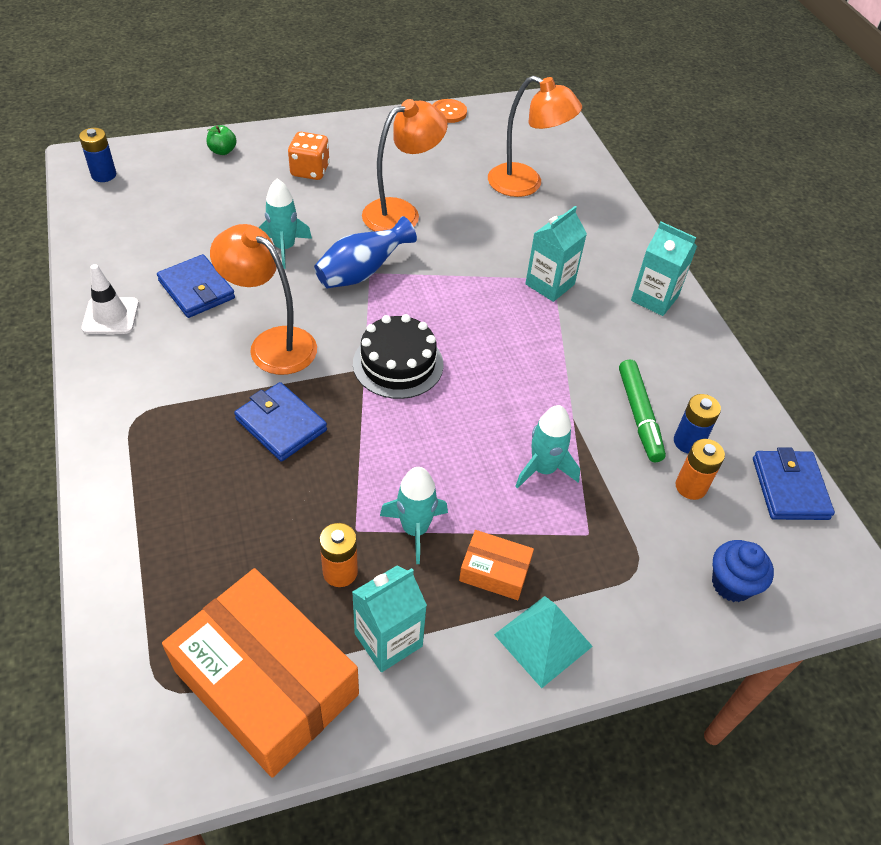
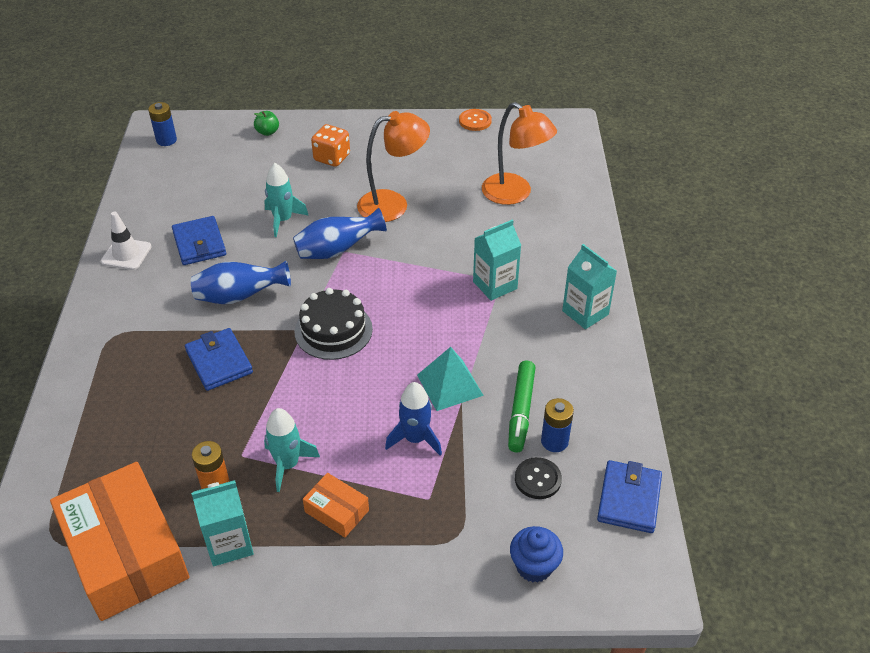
camera: 20 degrees right, 5 degrees down
(272, 344) = (239, 297): orange lamp -> blue vase
(543, 469) = (415, 439): turquoise rocket -> blue rocket
(543, 640) = (351, 573): turquoise pyramid -> turquoise pyramid (450, 385)
(690, 487) = (538, 479): orange battery -> black button

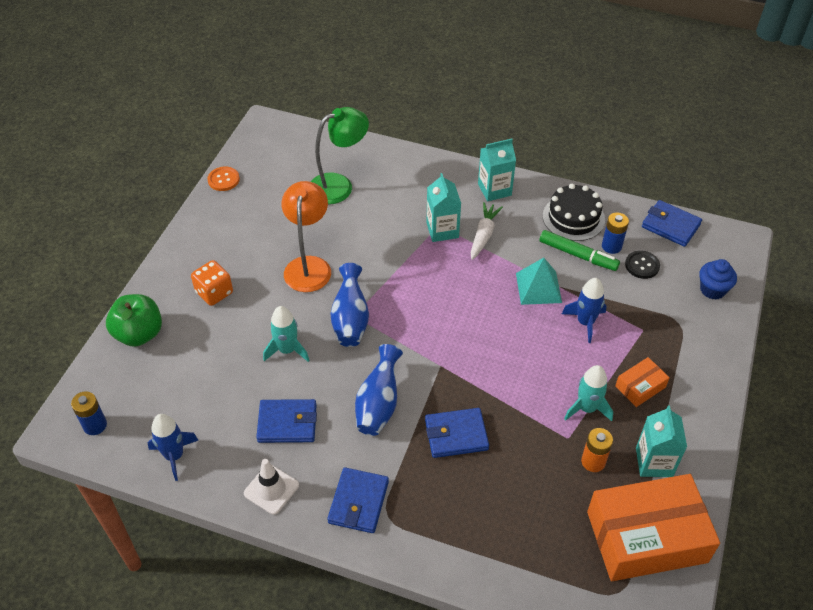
camera: 70 degrees left, 5 degrees up
(124, 312) = (358, 502): none -> blue wallet
(147, 190) = (174, 456): none -> blue rocket
(267, 132) = (139, 334): green apple -> green apple, size x1.96
(333, 330) = (450, 345): black cake -> black cake (573, 218)
(506, 320) = (483, 235): none -> white carrot
(515, 194) = (339, 185): orange lamp -> green lamp

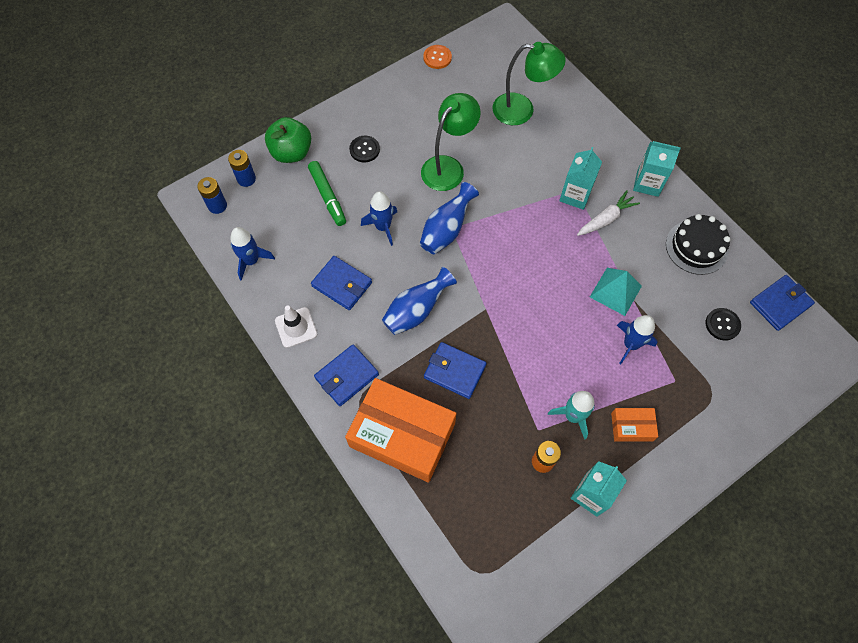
camera: 35 degrees right, 15 degrees up
(214, 293) = (364, 150): orange dice -> black button
(287, 350) = (383, 227): turquoise rocket -> blue rocket
(309, 266) = (448, 167): orange lamp -> green lamp
(578, 255) = (672, 282): green marker -> green marker (327, 196)
(611, 246) = (709, 292): blue battery -> blue battery (246, 179)
(646, 537) = (535, 547): orange box -> orange box (402, 435)
(670, 226) = (780, 304): blue wallet -> blue wallet turned 75 degrees clockwise
(712, 290) = (768, 384): blue cupcake -> none

